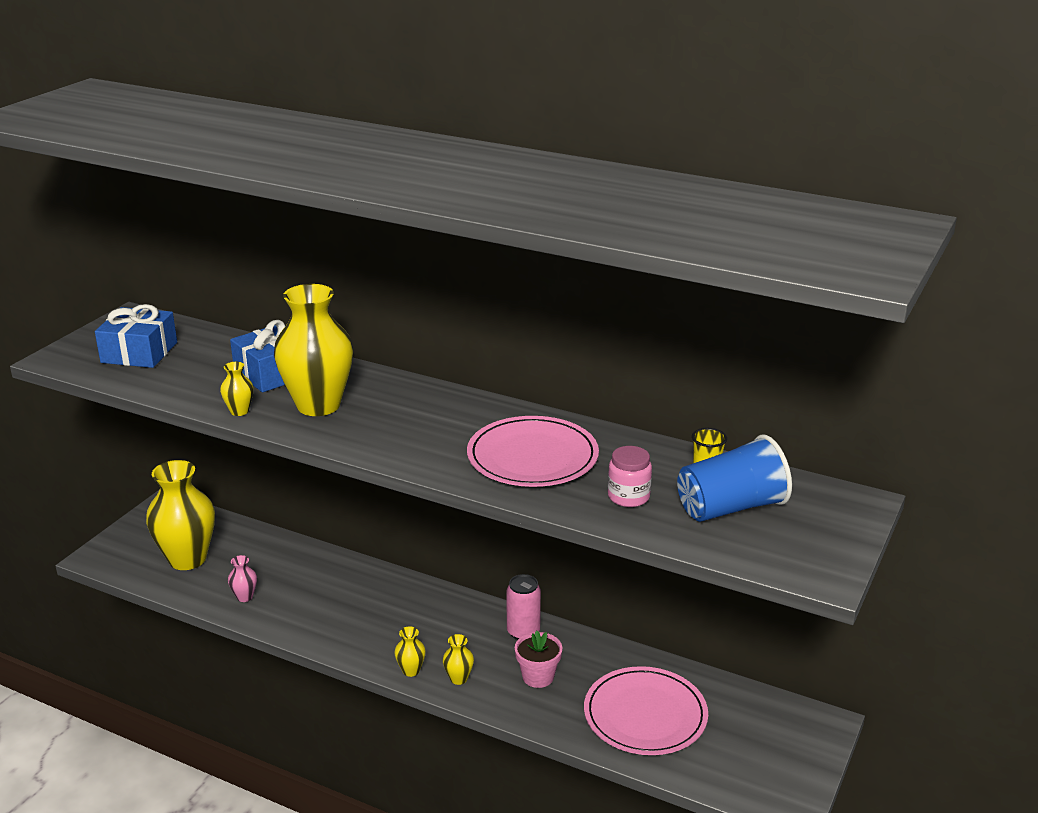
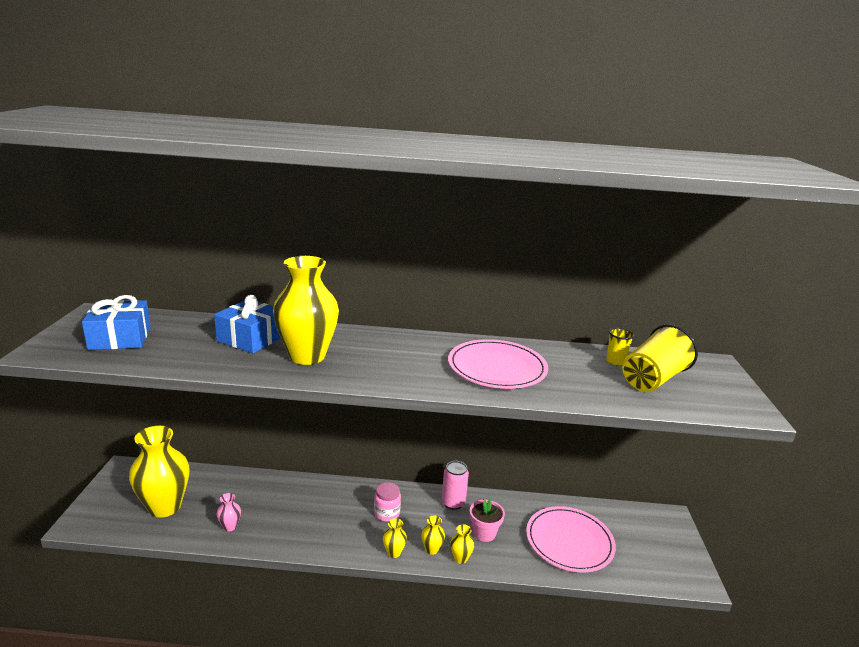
camera: 25 degrees left, 5 degrees down
(239, 411) = (244, 370): yellow vase -> yellow vase (460, 558)
(628, 497) = (585, 383): pink jar -> pink jar (387, 513)
(731, 508) = (653, 379): blue cup -> yellow cup

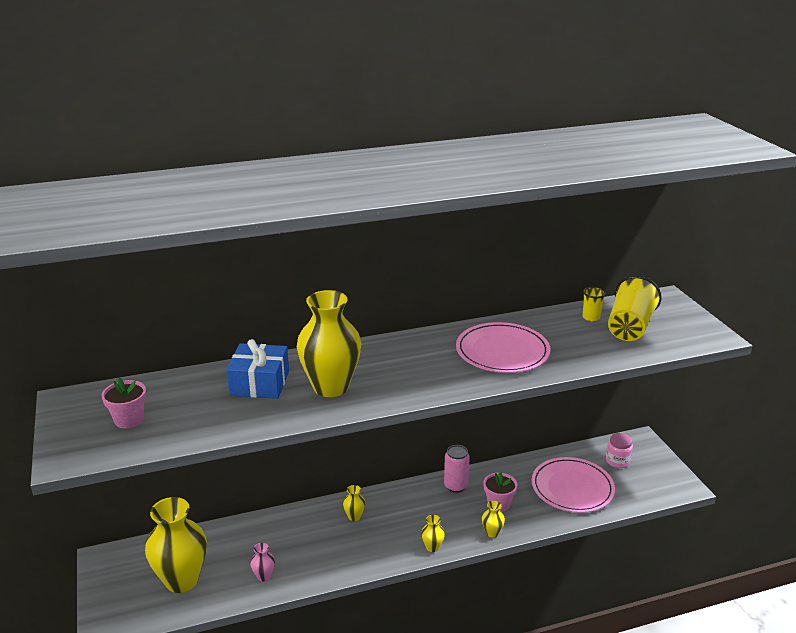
camera: 20 degrees left, 5 degrees up
(120, 338) = (129, 420): blue gift -> pink flower pot
(387, 513) = (402, 515): pink jar -> pink jar (617, 461)
(432, 549) = (463, 533): yellow vase -> yellow vase (354, 516)

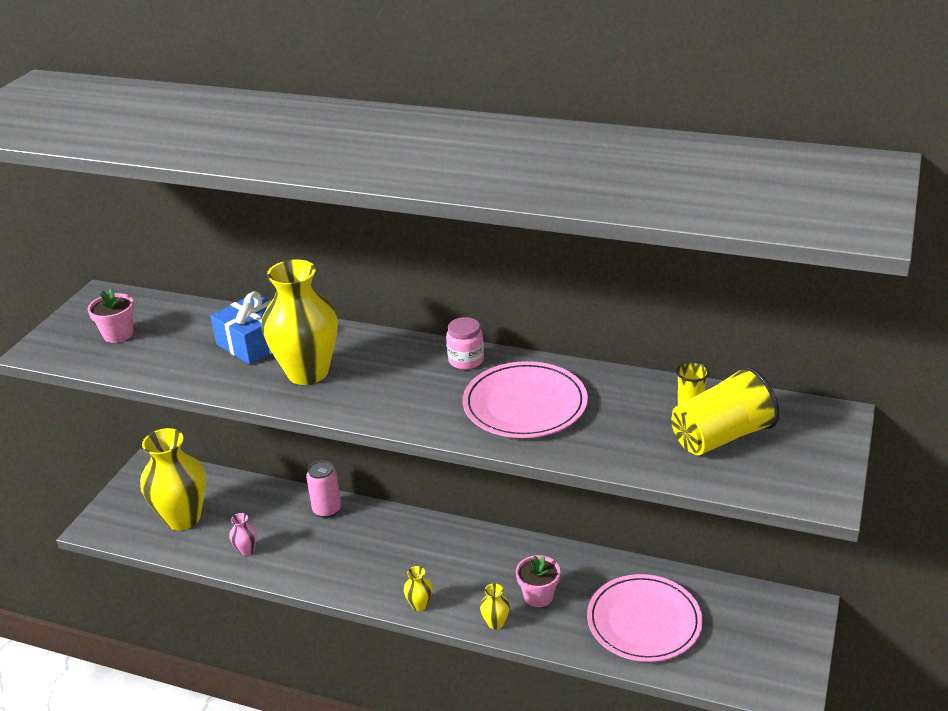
camera: 40 degrees right, 5 degrees up
(354, 516) = (382, 534): yellow vase -> none
(455, 486) = (515, 553): pink can -> pink can (327, 510)
(617, 461) = (739, 619): pink jar -> pink jar (466, 360)

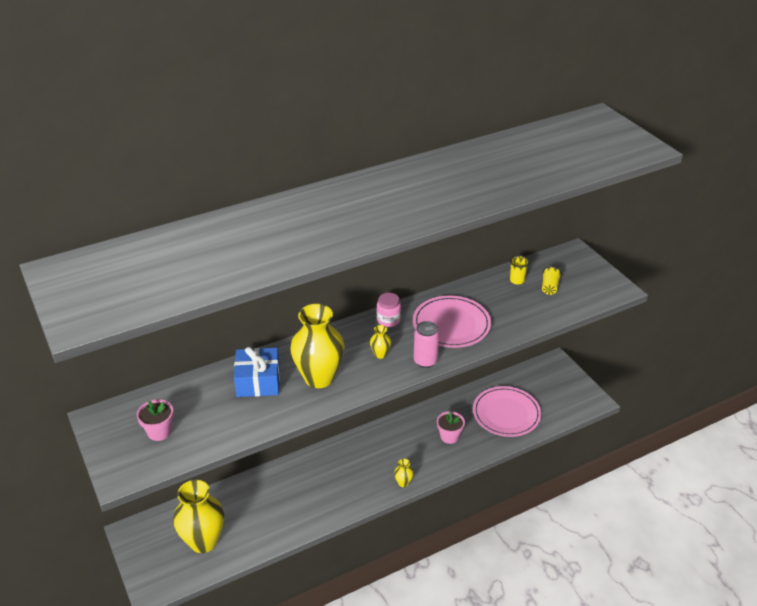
camera: 50 degrees left, 5 degrees up
(246, 550) = (271, 528): pink vase -> none
(327, 510) = (284, 474): pink can -> pink can (425, 361)
(495, 623) = (448, 463): yellow vase -> yellow vase (380, 354)
(721, 437) = (549, 287): yellow cup -> yellow cup, size x0.50

